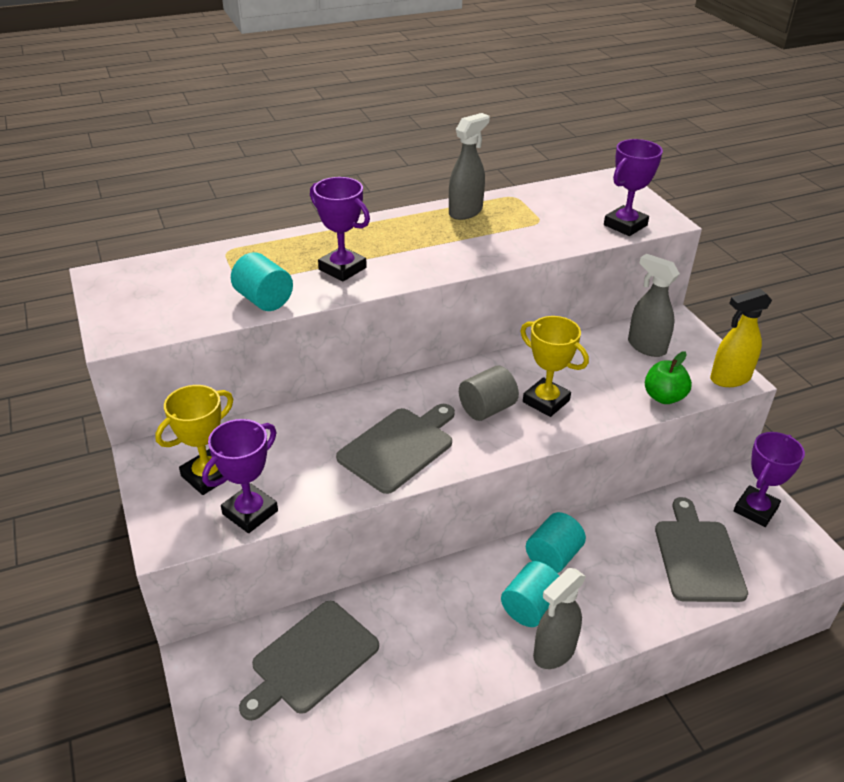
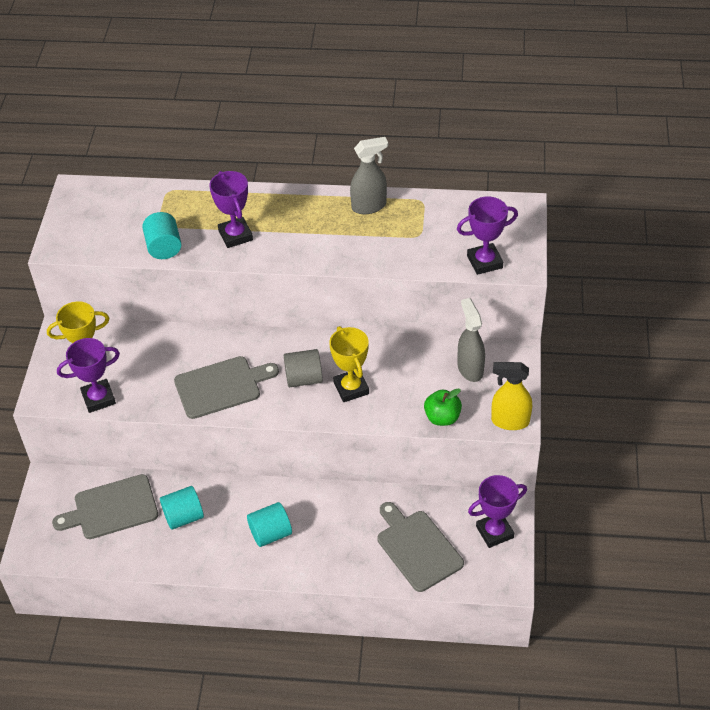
camera: 30 degrees right, 10 degrees up
(553, 556) = (314, 505): turquoise cylinder -> turquoise cylinder (184, 517)
(554, 652) = (263, 568): grey spray bottle -> none
(698, 556) = (417, 548): grey cutting board -> grey cutting board turned 60 degrees counterclockwise

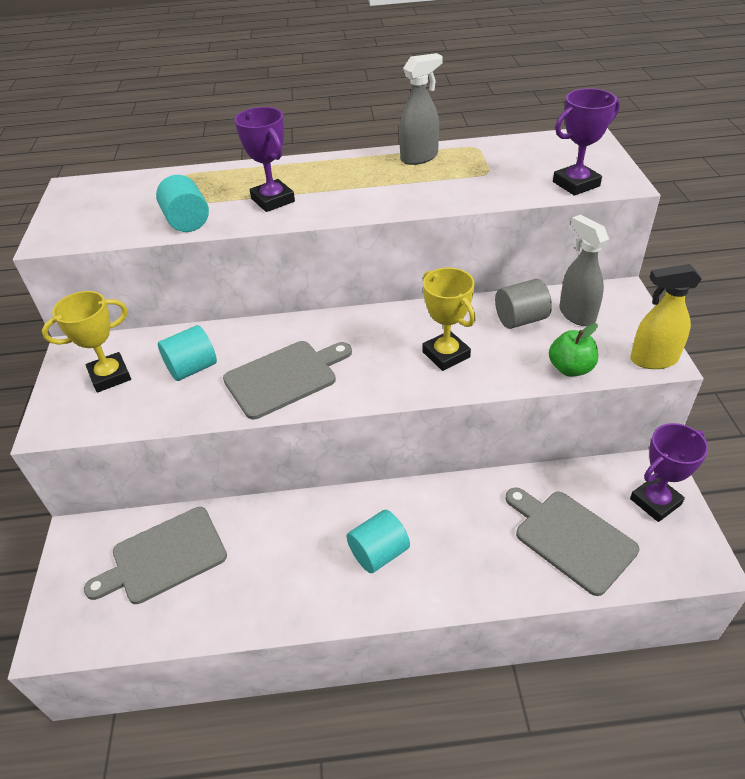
camera: 10 degrees left, 5 degrees down
(98, 398) = (127, 415): purple trophy -> none
(184, 517) = (261, 551): turquoise cylinder -> turquoise cylinder (192, 368)
(304, 378) = (384, 353): grey cylinder -> grey cylinder (520, 319)

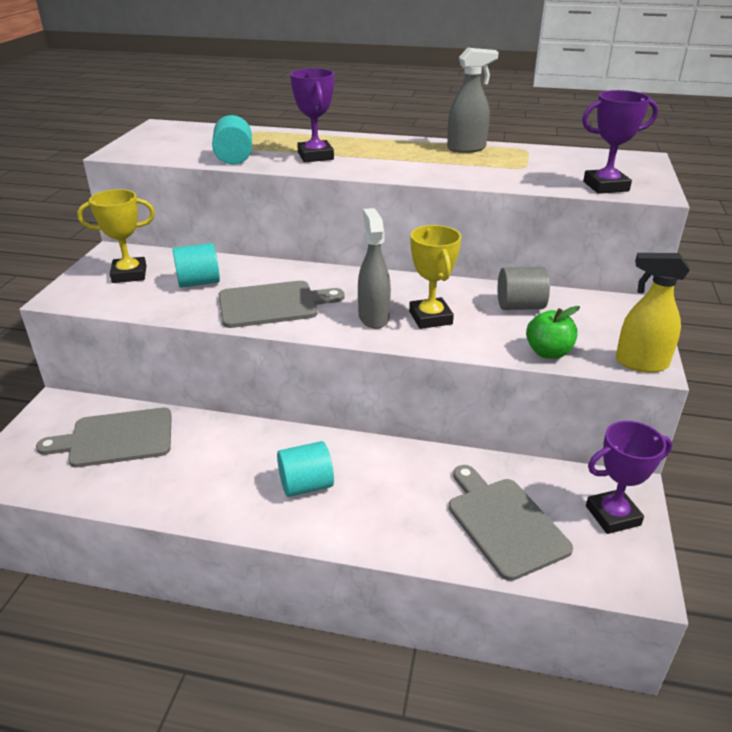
camera: 15 degrees right, 10 degrees down
(576, 314) = (580, 313): grey spray bottle -> grey spray bottle (373, 317)

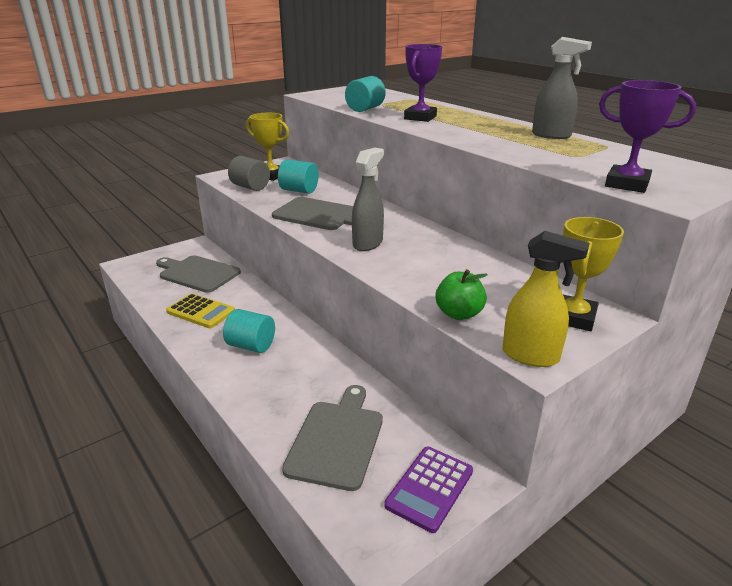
camera: 40 degrees right, 5 degrees down
(193, 479) = (201, 311): none -> yellow calculator
(430, 318) = (407, 258): yellow trophy -> yellow trophy (573, 317)
(520, 306) = (493, 277): grey cylinder -> grey cylinder (250, 187)
(612, 515) = (429, 488): purple trophy -> purple calculator
(640, 363) = (530, 356): yellow spray bottle -> yellow spray bottle turned 150 degrees clockwise

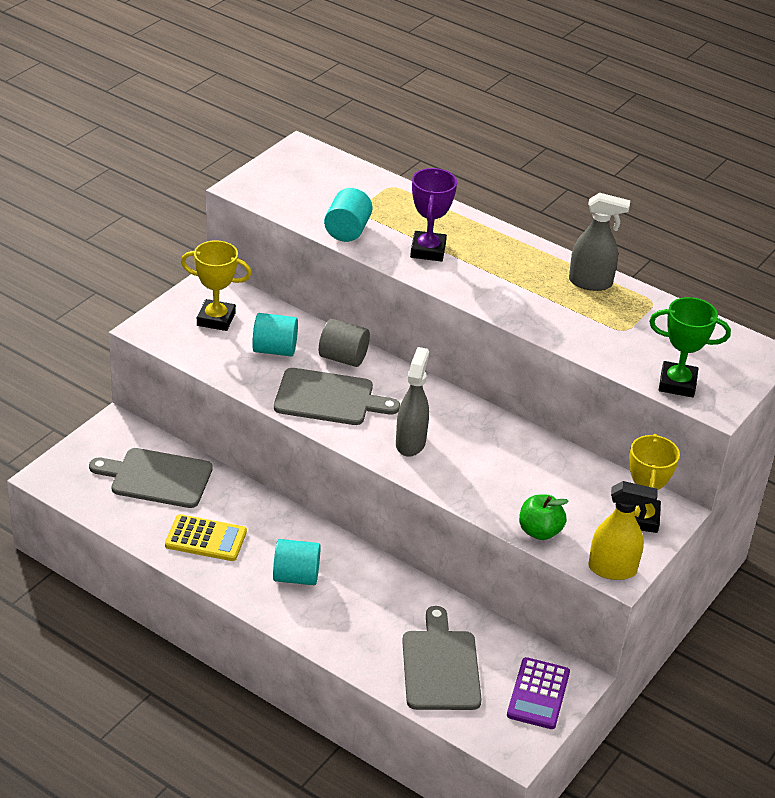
camera: 20 degrees left, 10 degrees up
(250, 187) = (206, 351): grey cylinder -> grey cylinder (343, 358)
(627, 184) = (677, 383): purple trophy -> green trophy

